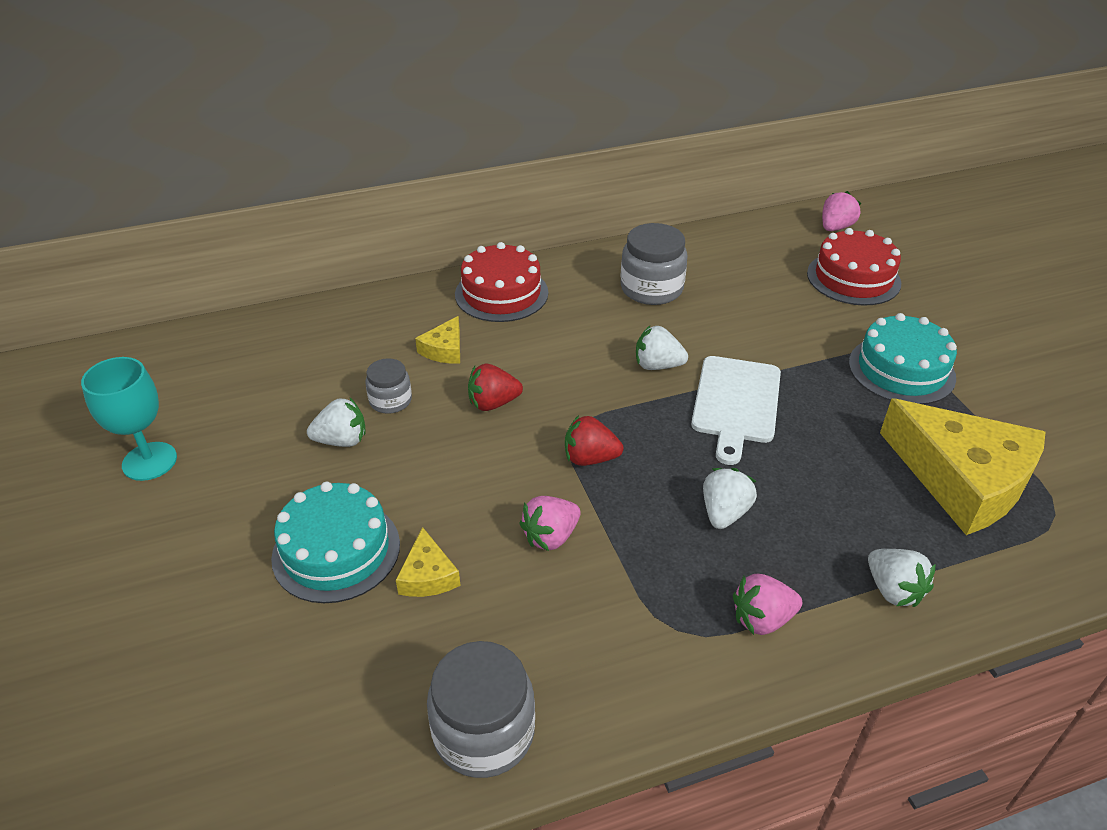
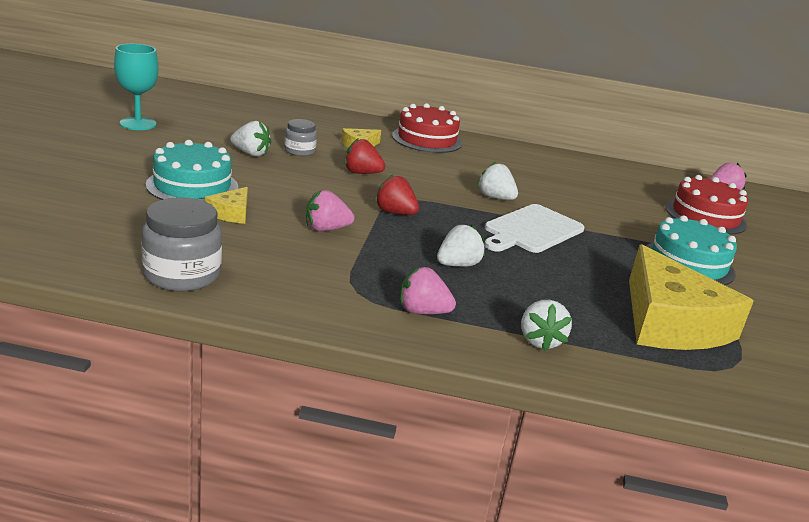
camera: 25 degrees right, 15 degrees down
(651, 288) = (535, 170): grey jar -> none

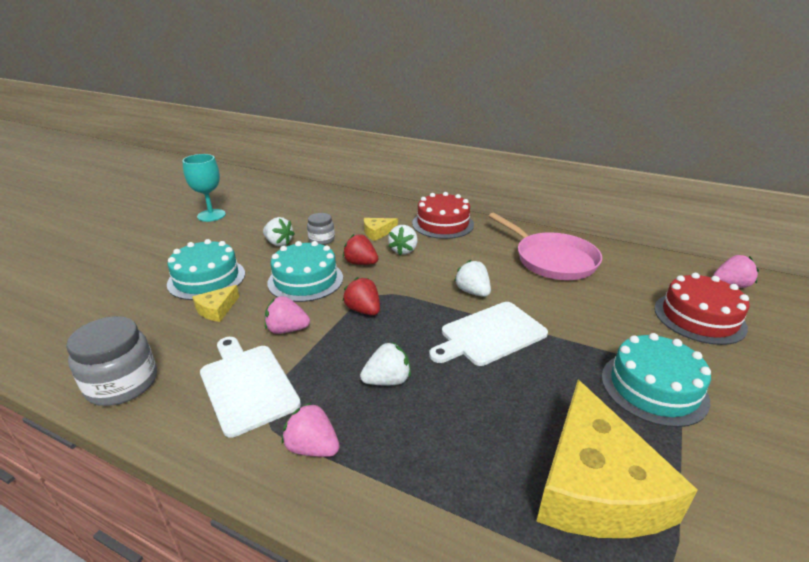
camera: 20 degrees right, 5 degrees up
(311, 188) = (305, 280): none -> turquoise cake
(321, 272) = (247, 385): none -> white cutting board
(540, 341) = (418, 505): white strawberry -> white strawberry (403, 250)
(556, 172) = (552, 260): none -> pink pan

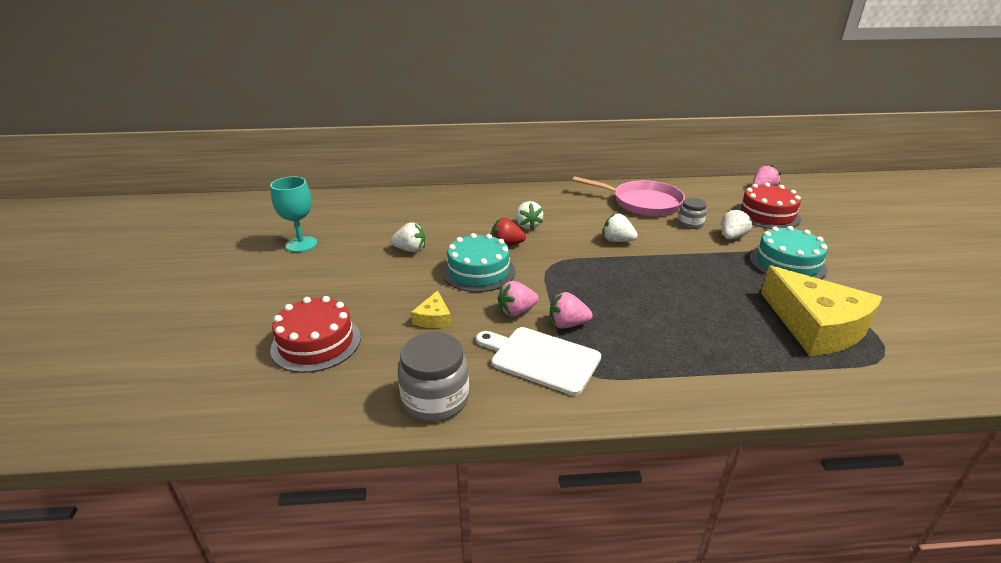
camera: 30 degrees left, 0 degrees up
(206, 278) = (385, 298): turquoise cake -> none
(312, 447) = (642, 375): pink strawberry -> pink strawberry (567, 324)
(321, 239) = (446, 236): grey jar -> grey jar (690, 224)
(363, 310) = (556, 278): red strawberry -> none
(377, 232) = (487, 217): yellow cheese -> none
(387, 380) = (636, 317): white strawberry -> white strawberry (732, 237)
(443, 224) = (532, 197): red cake -> red cake (316, 343)
(490, 334) = (663, 265): white cutting board -> none

